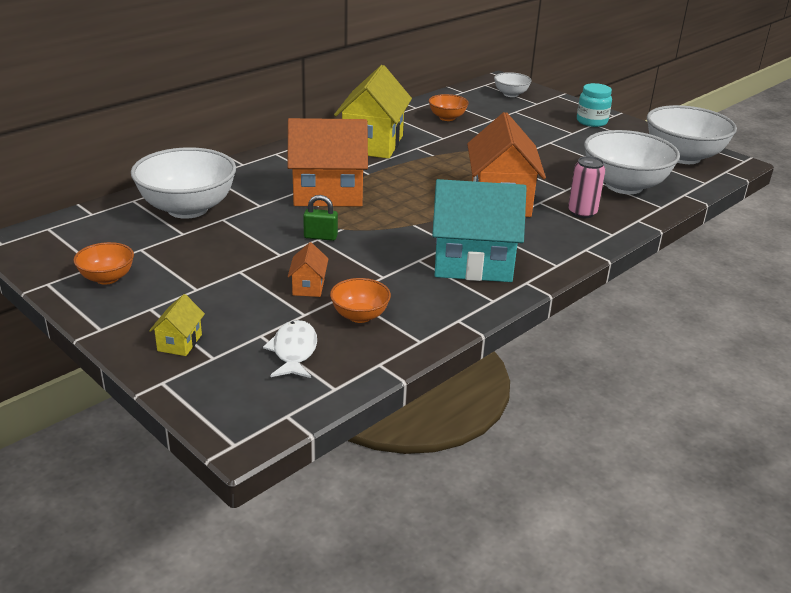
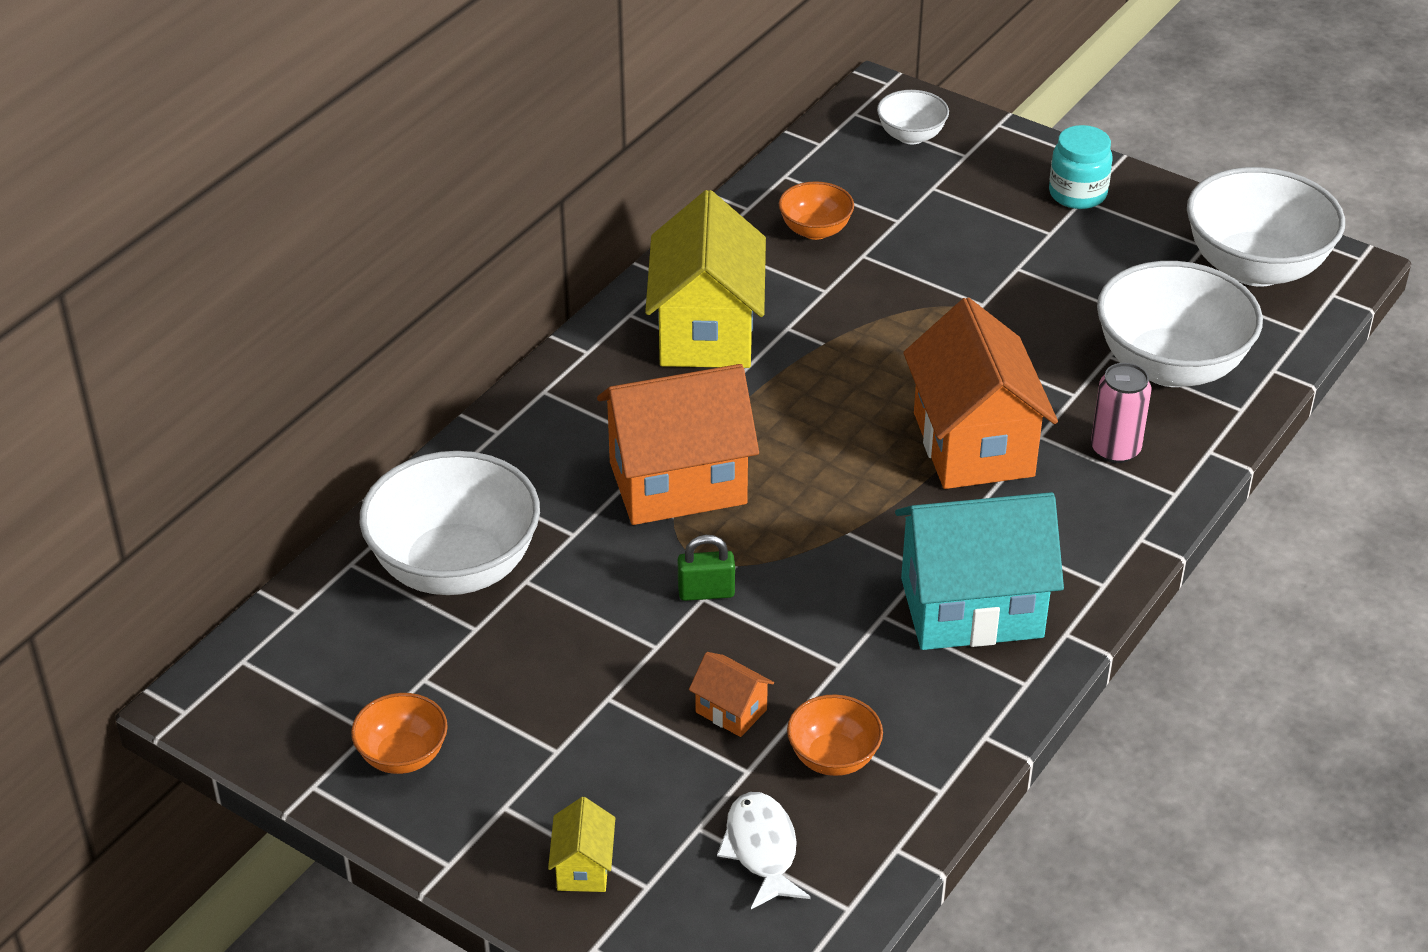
camera: 10 degrees left, 10 degrees up
(308, 287) = (731, 711): orange house -> orange house turned 45 degrees counterclockwise

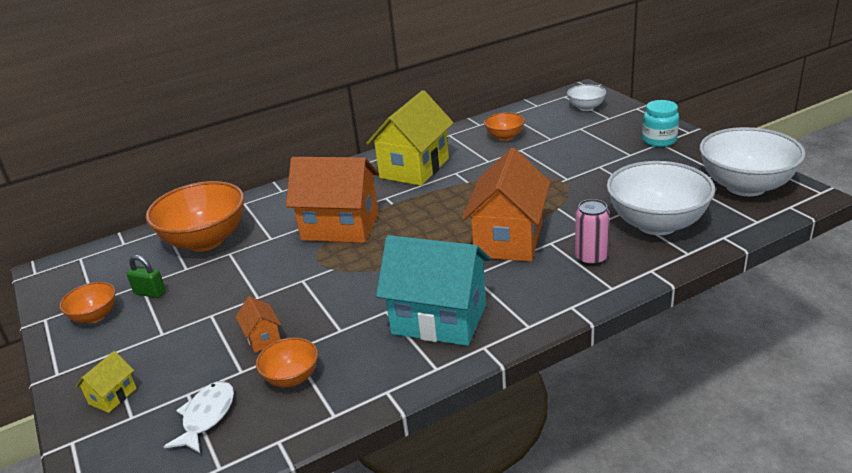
camera: 30 degrees right, 10 degrees down
(455, 567) = (205, 240): white bowl -> orange bowl
(706, 592) = (306, 278): green padlock -> green padlock (150, 293)

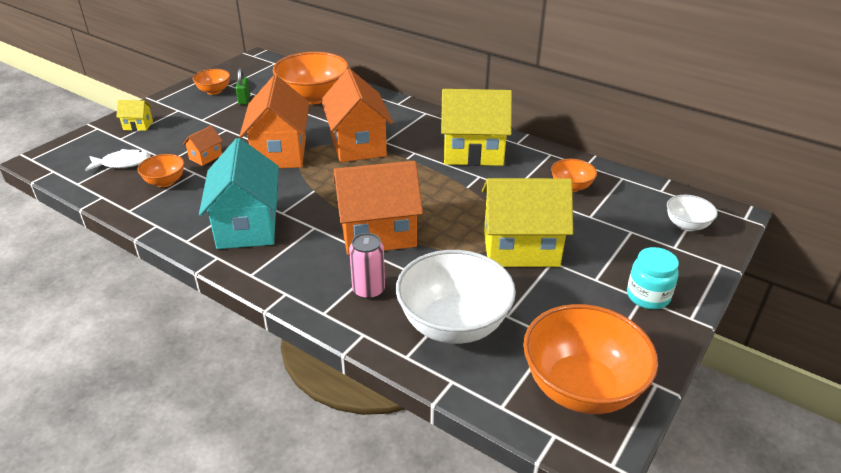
camera: 60 degrees right, 5 degrees up
(307, 279) = (280, 153): none -> orange house
(574, 175) = (521, 249): none -> yellow house
(745, 186) = (581, 387): white bowl -> orange bowl

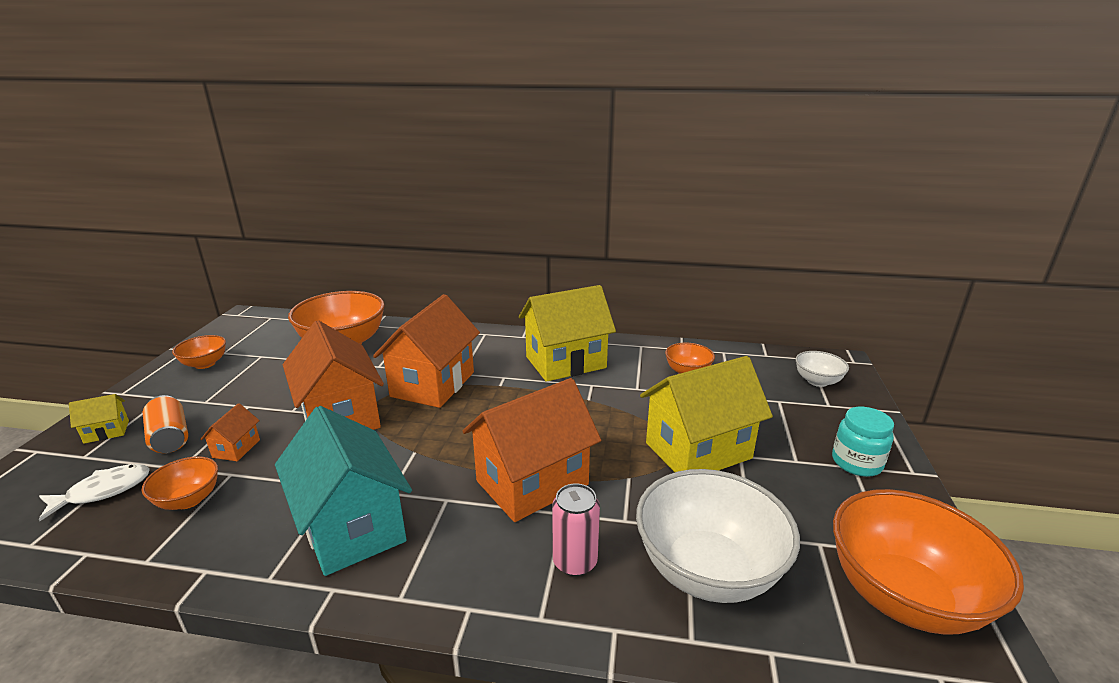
camera: 25 degrees left, 10 degrees down
(171, 139) = (170, 437): none -> orange can
(244, 100) = (254, 365): green padlock -> none
(358, 145) = (433, 384): orange house -> orange house turned 60 degrees clockwise

